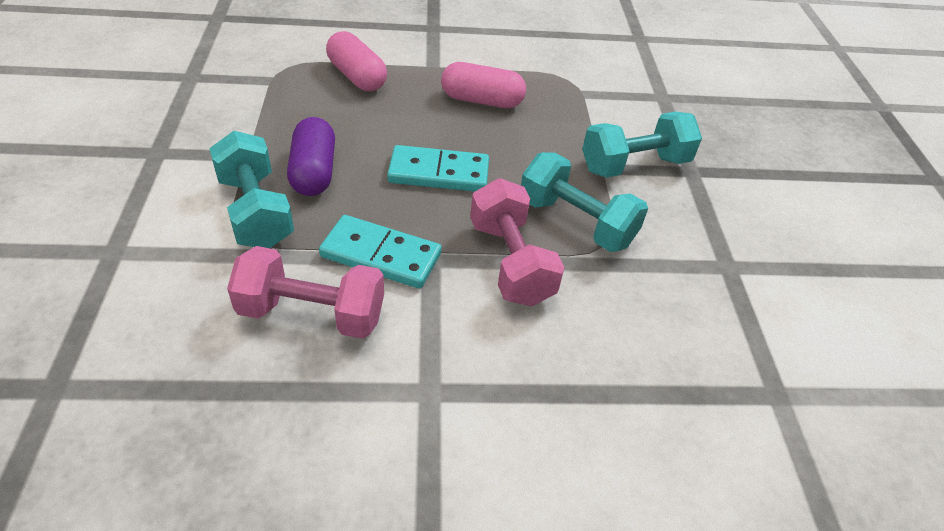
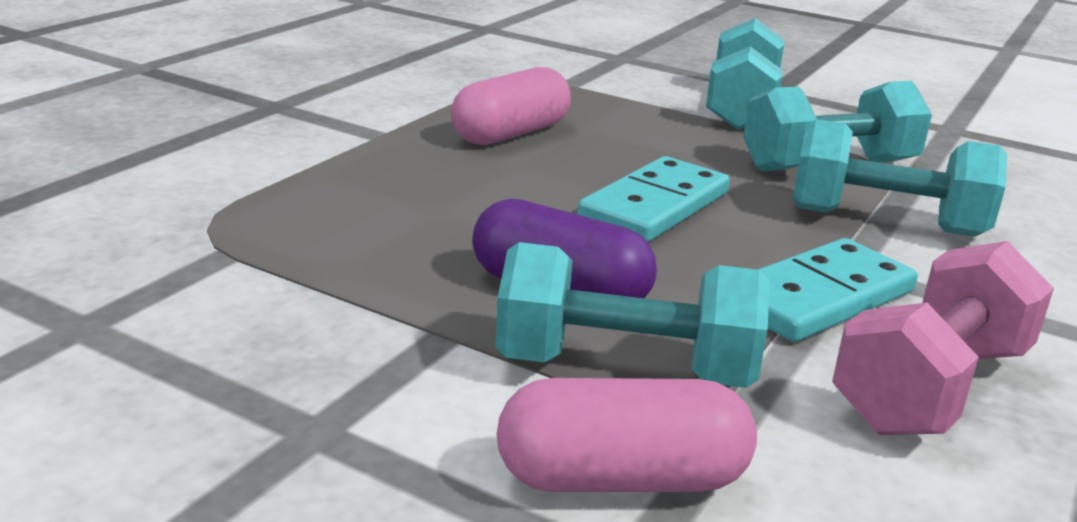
camera: 55 degrees left, 20 degrees down
(357, 76) = (328, 187): pink capsule -> pink capsule (621, 479)
(510, 262) = (885, 222): pink dumbbell -> turquoise dumbbell

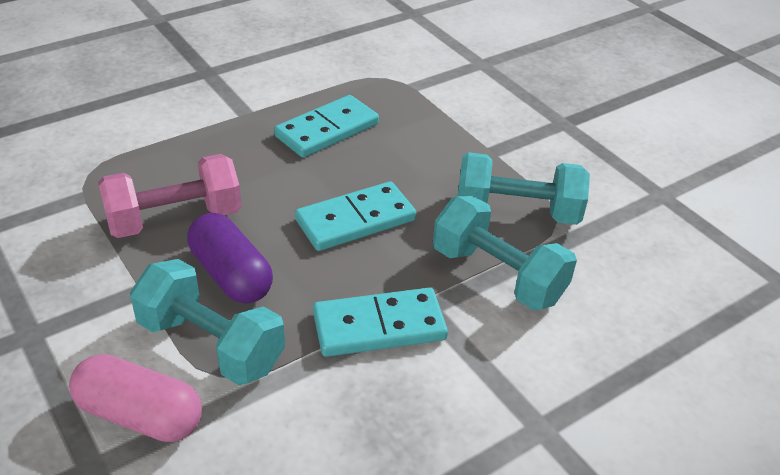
camera: 25 degrees right, 15 degrees up
(511, 134) = (327, 130): pink capsule -> turquoise domino
(741, 108) = (515, 137): turquoise dumbbell -> none
(931, 388) = (370, 416): pink dumbbell -> pink dumbbell (175, 219)

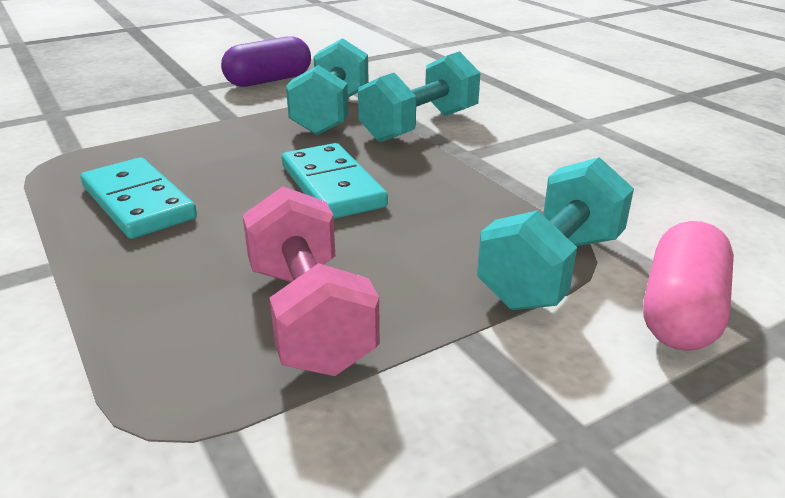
camera: 85 degrees left, 10 degrees down
(231, 275) = (430, 262): purple capsule -> purple capsule (269, 80)
(379, 326) = (497, 176): turquoise domino -> none

